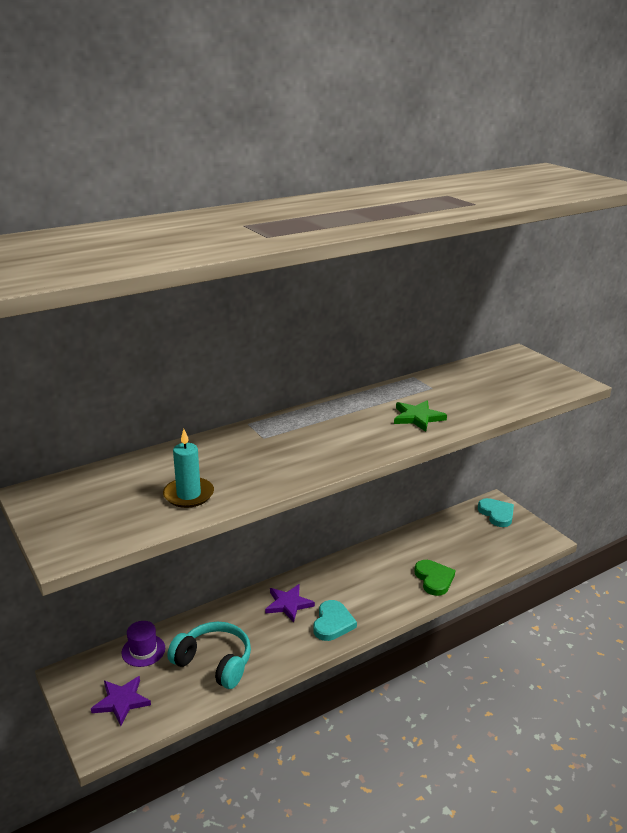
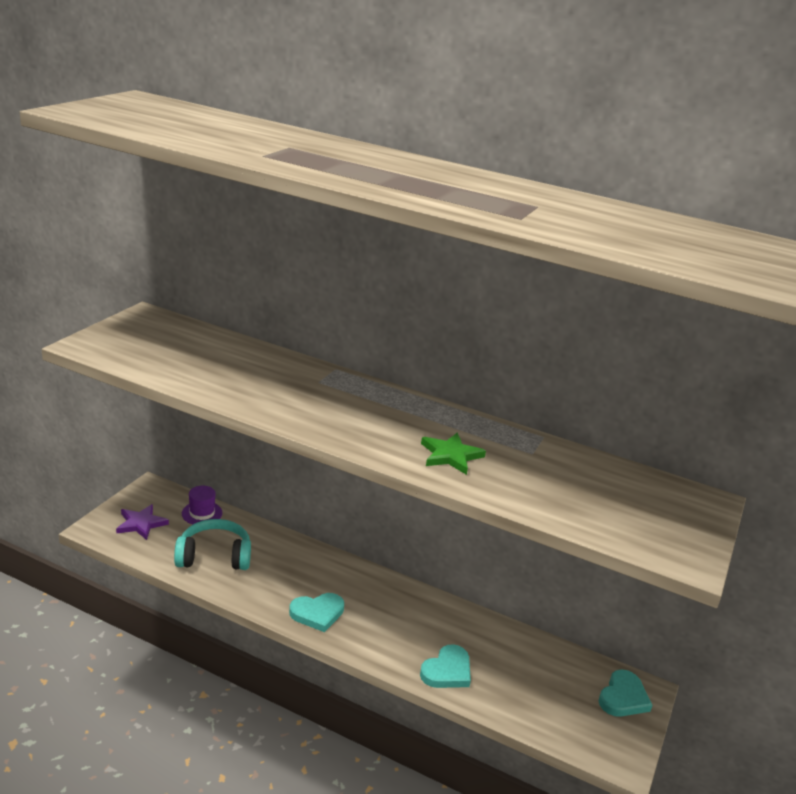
camera: 55 degrees right, 0 degrees up
(188, 495) = (194, 371): turquoise candle -> none
(214, 662) = (214, 556): turquoise headphones -> turquoise headphones turned 90 degrees counterclockwise
(288, 604) = (320, 575): purple star -> none
(434, 579) = (447, 671): green heart -> turquoise heart

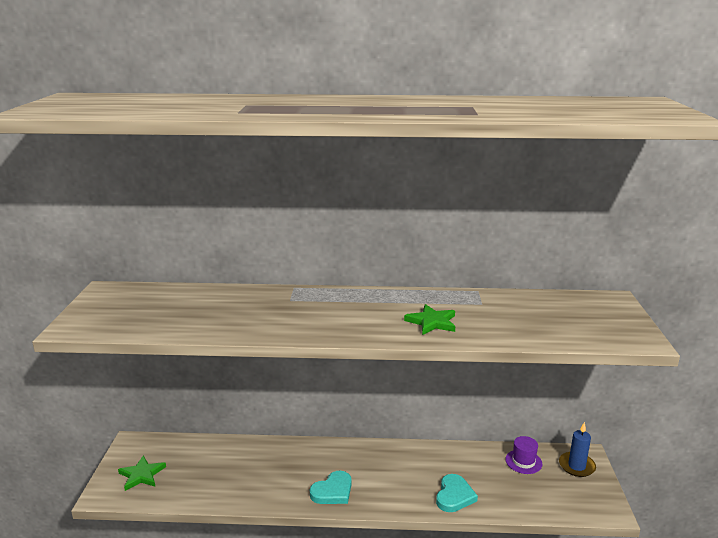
camera: 20 degrees left, 5 degrees down
(141, 524) = (141, 475): purple star -> green star
(202, 513) = (188, 448): purple hat -> purple hat (523, 461)
(214, 556) = (222, 478): turquoise headphones -> none
(623, 697) = (576, 466): turquoise heart -> blue candle

